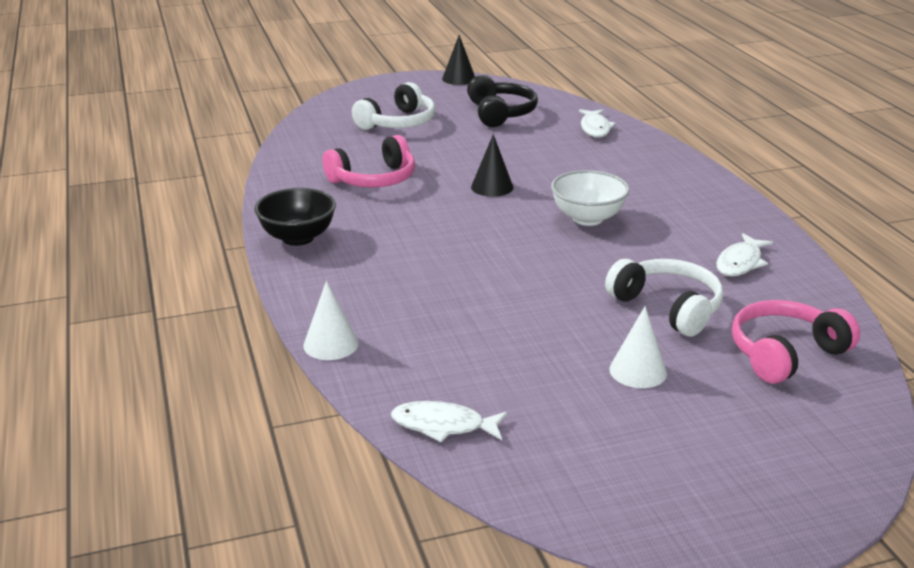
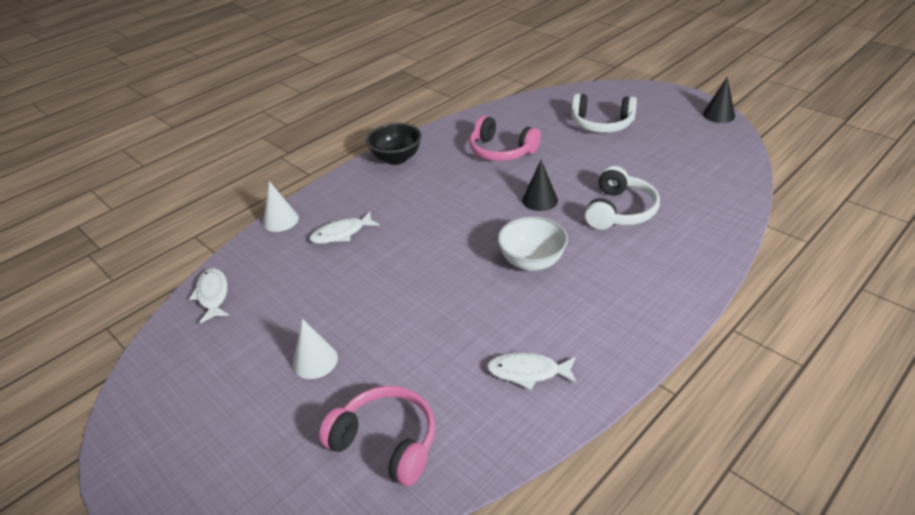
camera: 65 degrees right, 10 degrees up
(500, 113) = (677, 156): black headphones -> none
(595, 128) = (710, 209): white fish -> white fish (341, 233)
(668, 307) = (417, 349): white headphones -> white headphones (619, 211)

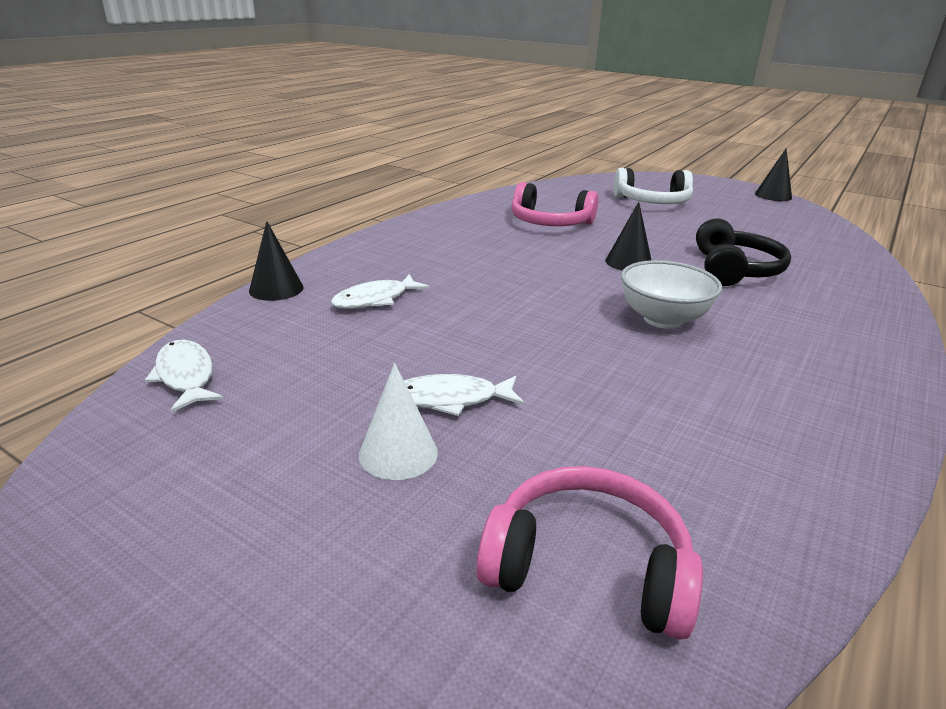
camera: 15 degrees left, 10 degrees down
(280, 220) = (276, 289): white cone -> black cone
(396, 158) = (418, 230): black bowl -> none
(528, 372) = (753, 443): white fish -> white fish (451, 399)
(619, 211) = (734, 270): white headphones -> black headphones

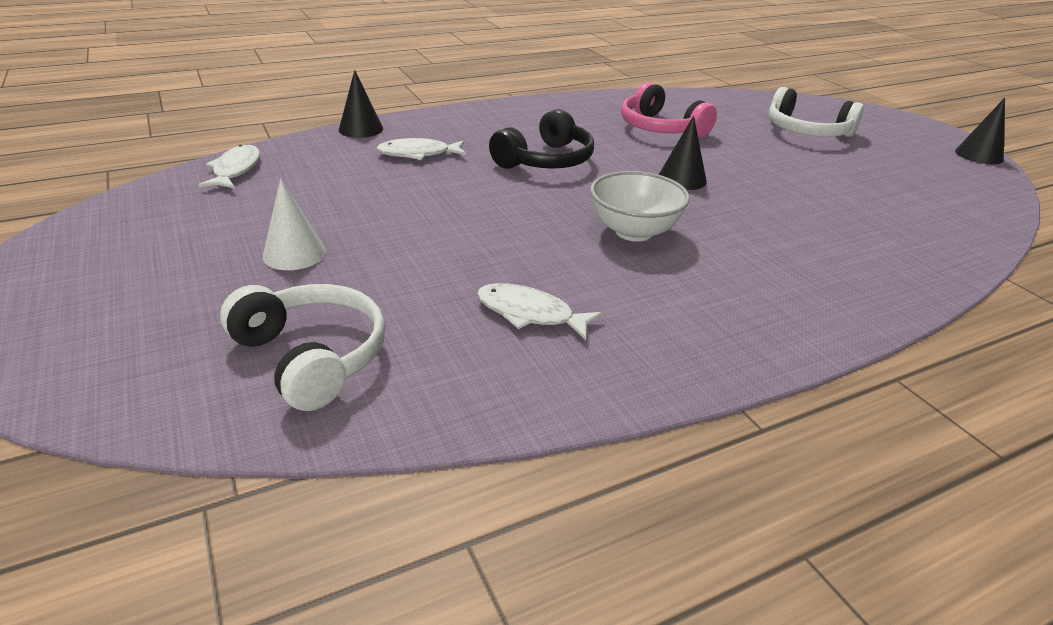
camera: 30 degrees right, 5 degrees up
(451, 399) = (373, 234): white fish -> white fish (530, 314)
(587, 567) = (312, 356): pink headphones -> white headphones
(734, 270) = (786, 212): black headphones -> black headphones (546, 160)

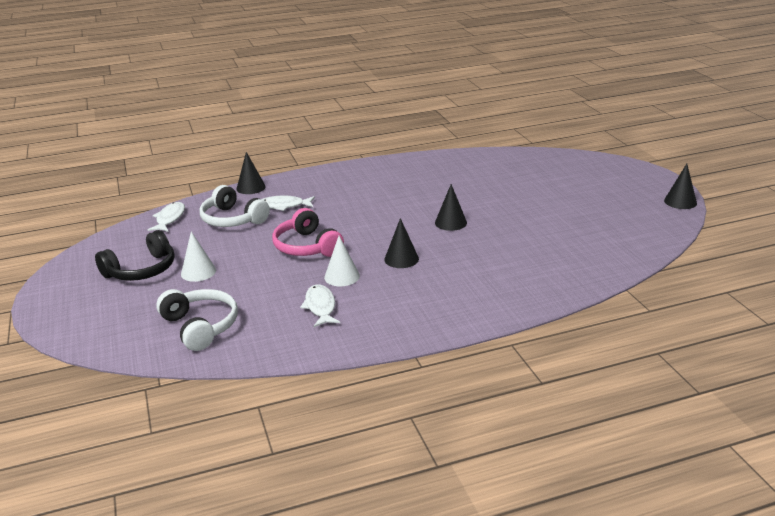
camera: 10 degrees right, 5 degrees down
(530, 314) = (320, 307): white fish -> white fish turned 45 degrees clockwise
(546, 160) = (365, 210): black headphones -> black headphones (141, 270)
(548, 260) = (342, 276): none -> white cone
(633, 231) = (401, 259): white bowl -> black cone
(660, 128) = (456, 183): pink headphones -> pink headphones (307, 247)
(806, 131) = (562, 184): white headphones -> white headphones (232, 219)

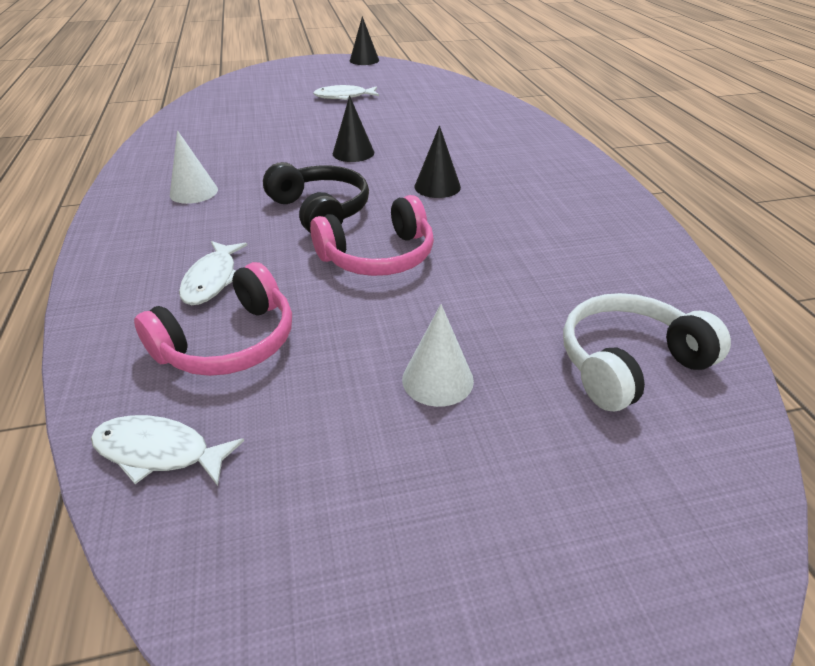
camera: 85 degrees left, 10 degrees up
(141, 270) = (411, 480): black headphones -> black headphones (320, 211)
(232, 219) = (229, 342): white headphones -> pink headphones
(251, 187) = (92, 322): black cone -> none
(320, 307) = (556, 246): white fish -> white fish (344, 97)
(342, 276) = (476, 229): white cone -> white cone (194, 192)

